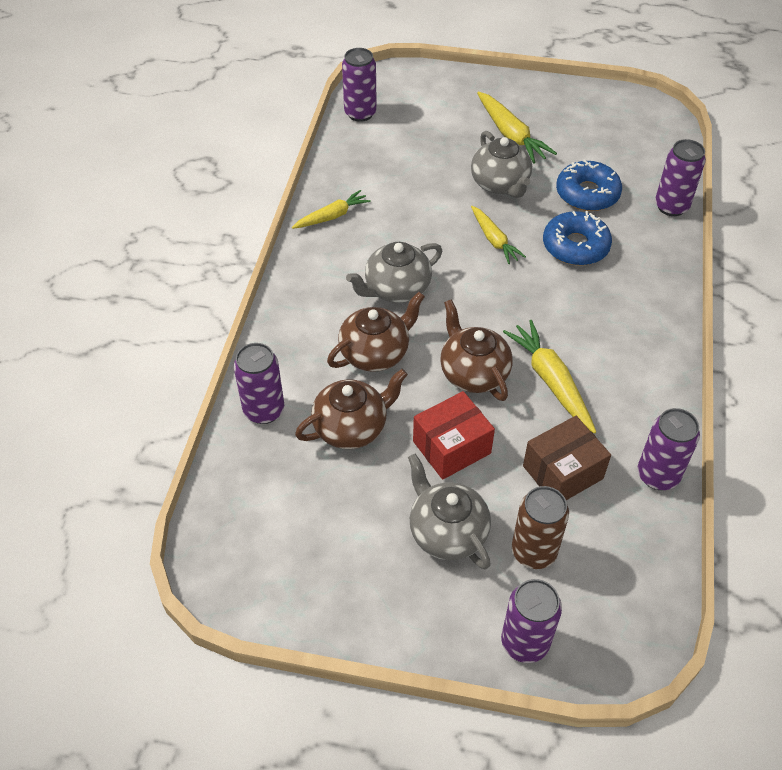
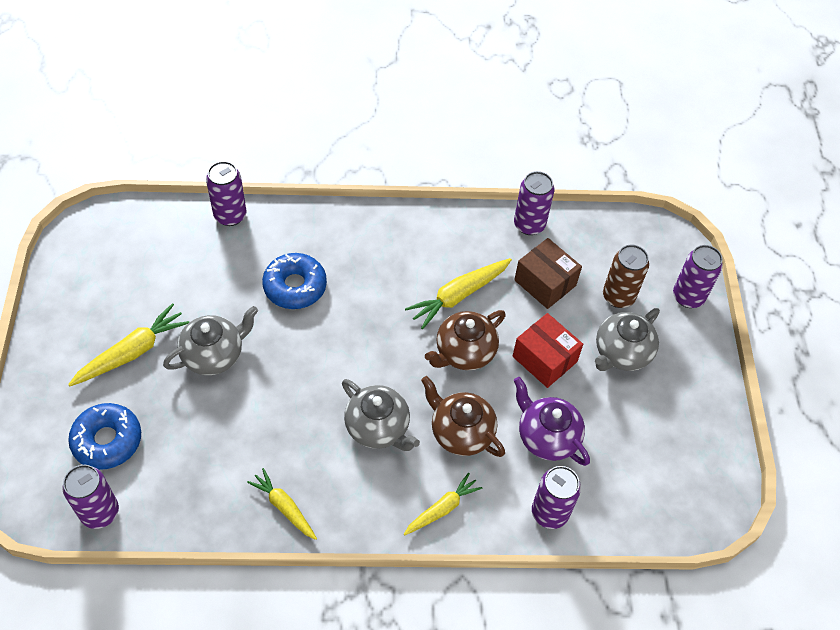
camera: 105 degrees left, 5 degrees up
(352, 427) = (547, 436): brown teapot -> purple teapot
(494, 240) = (297, 352): yellow carrot -> yellow carrot (442, 508)
(587, 194) = (220, 280): blue donut -> blue donut (107, 440)

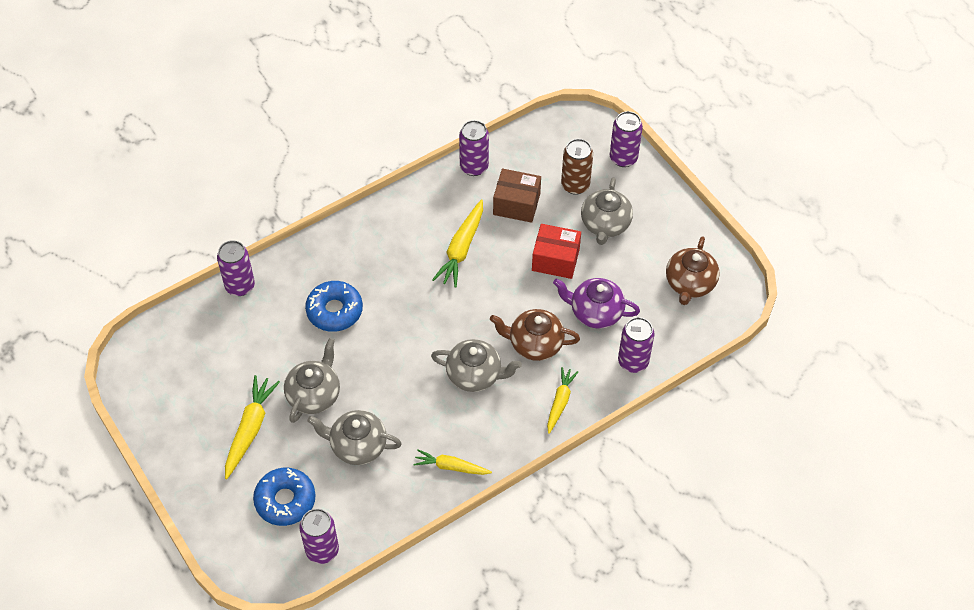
camera: 30 degrees left, 0 degrees up
(213, 429) = (357, 446): none -> grey teapot
(464, 352) = (496, 287): brown teapot -> brown teapot (690, 284)

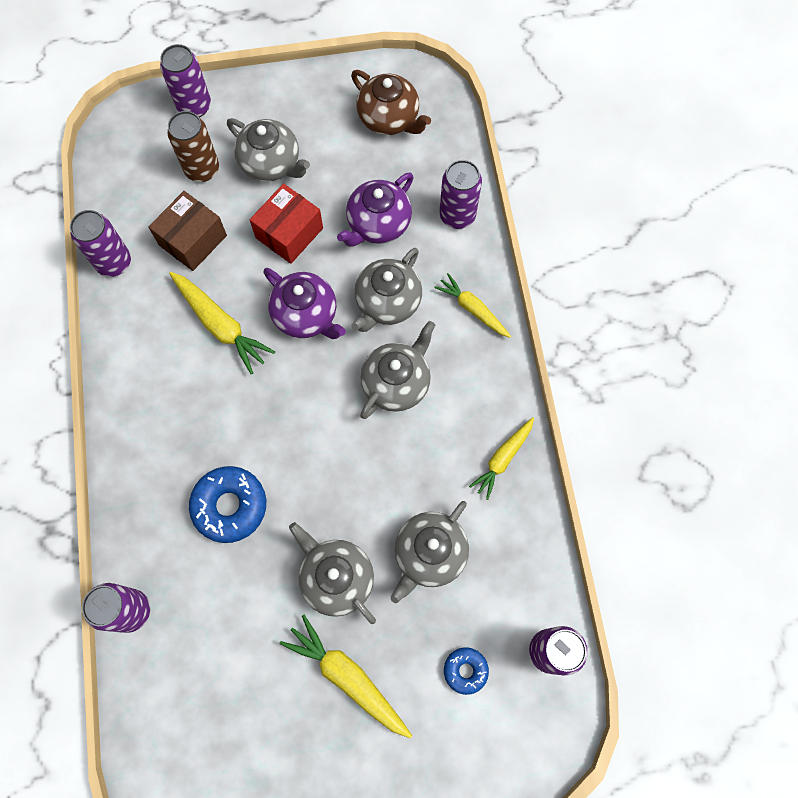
camera: 65 degrees left, 15 degrees up
(285, 500) = (465, 670): blue donut -> blue donut, size x0.56
(497, 297) = (306, 315): none -> purple teapot
(534, 344) = (387, 302): brown teapot -> grey teapot

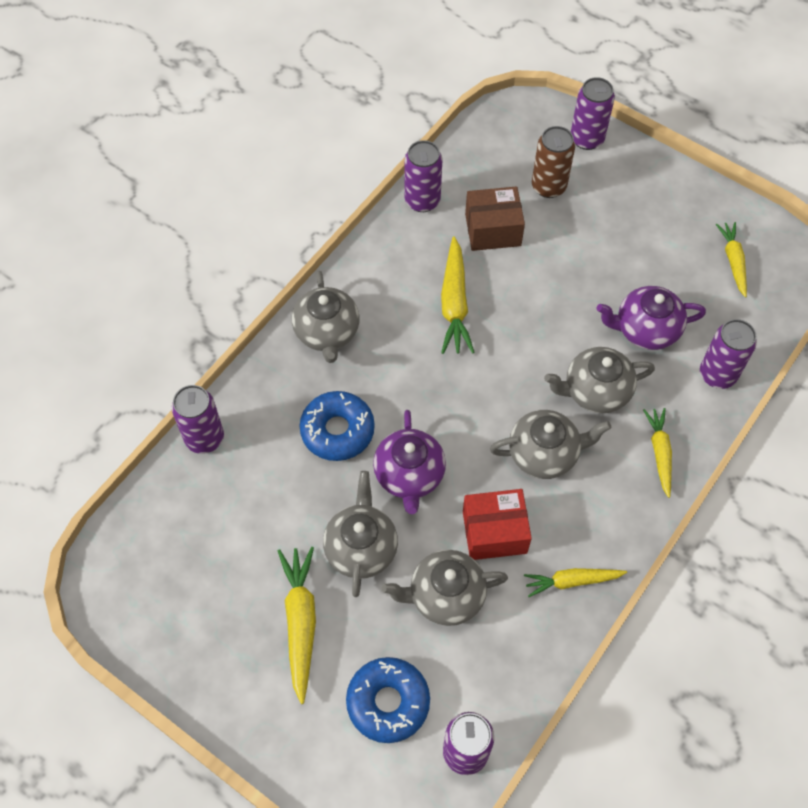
camera: 45 degrees right, 10 degrees down
(271, 163) = (605, 222): grey teapot -> grey teapot (327, 332)
(289, 233) = (569, 281): red box -> red box (494, 532)
(306, 315) = (524, 349): purple teapot -> purple teapot (409, 475)
(389, 119) = (733, 261): brown teapot -> yellow carrot
(465, 670) = (388, 702): blue donut -> blue donut, size x1.80

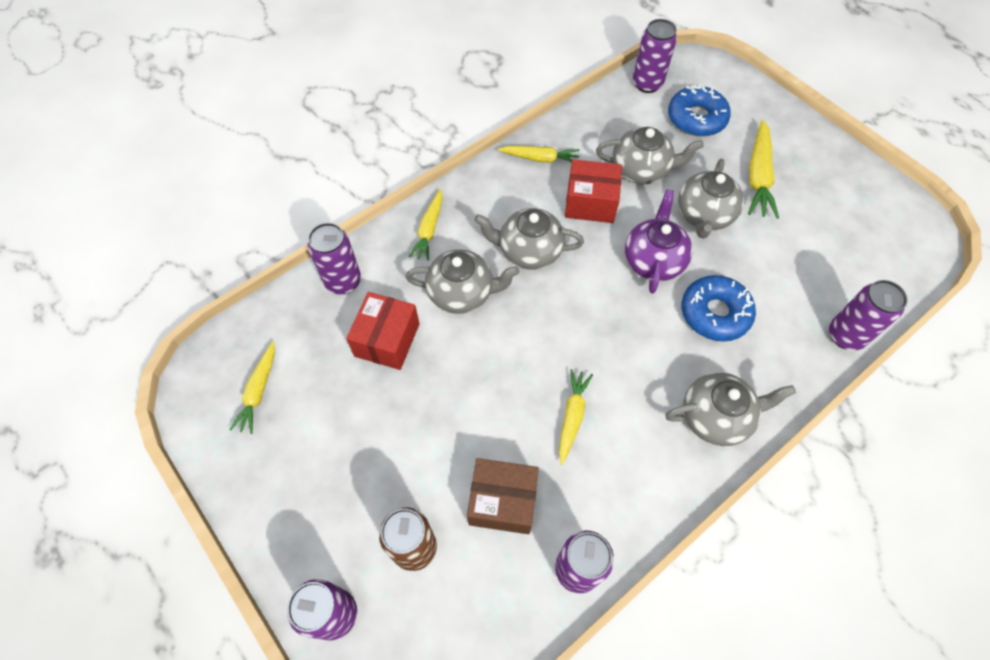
camera: 165 degrees left, 0 degrees up
(327, 332) = (716, 417): grey teapot -> grey teapot turned 75 degrees clockwise
(454, 304) = (572, 416): yellow carrot -> yellow carrot, size x0.66
(645, 329) = (387, 340): purple teapot -> red box

